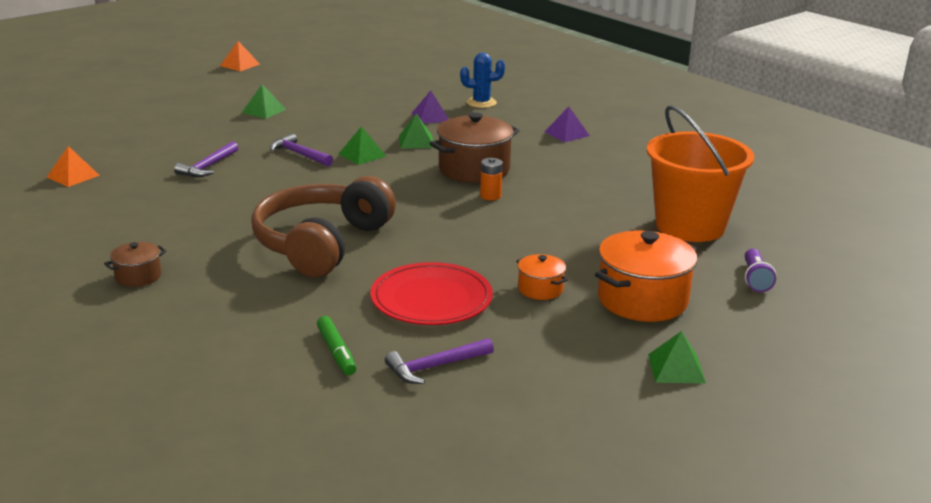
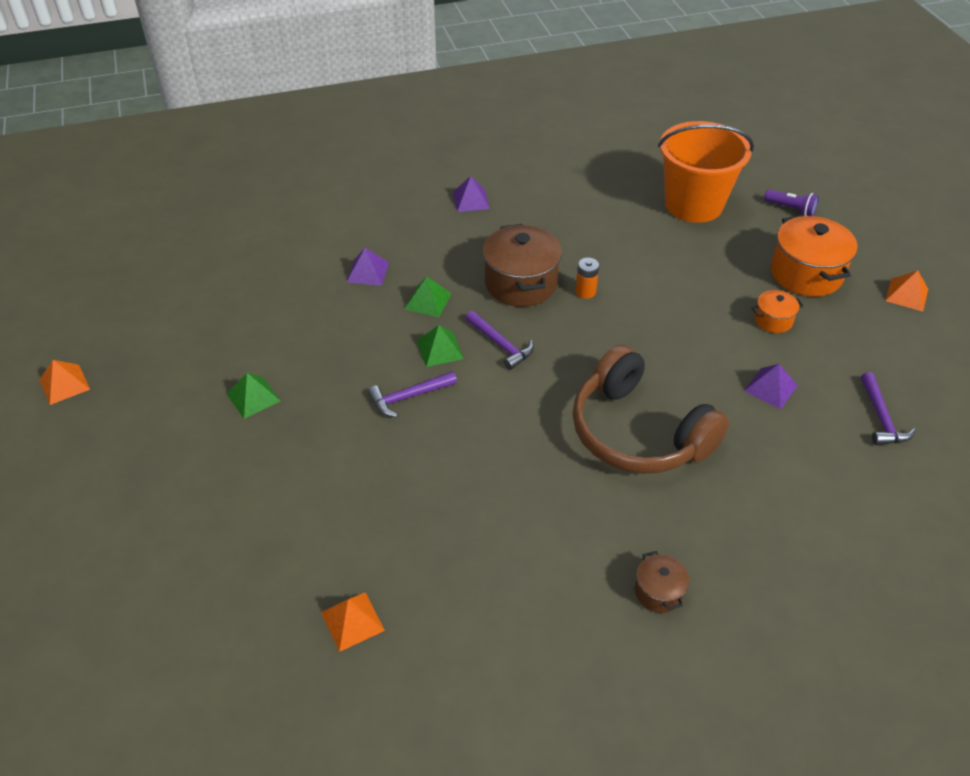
camera: 65 degrees left, 20 degrees up
(208, 167) = (399, 482): purple hammer -> purple hammer (500, 344)
(336, 352) = (845, 471): green marker -> none
(431, 299) = (770, 388): red plate -> purple pyramid
(481, 103) = (354, 226): blue cactus -> none
(676, 368) = (907, 295): green pyramid -> orange pyramid

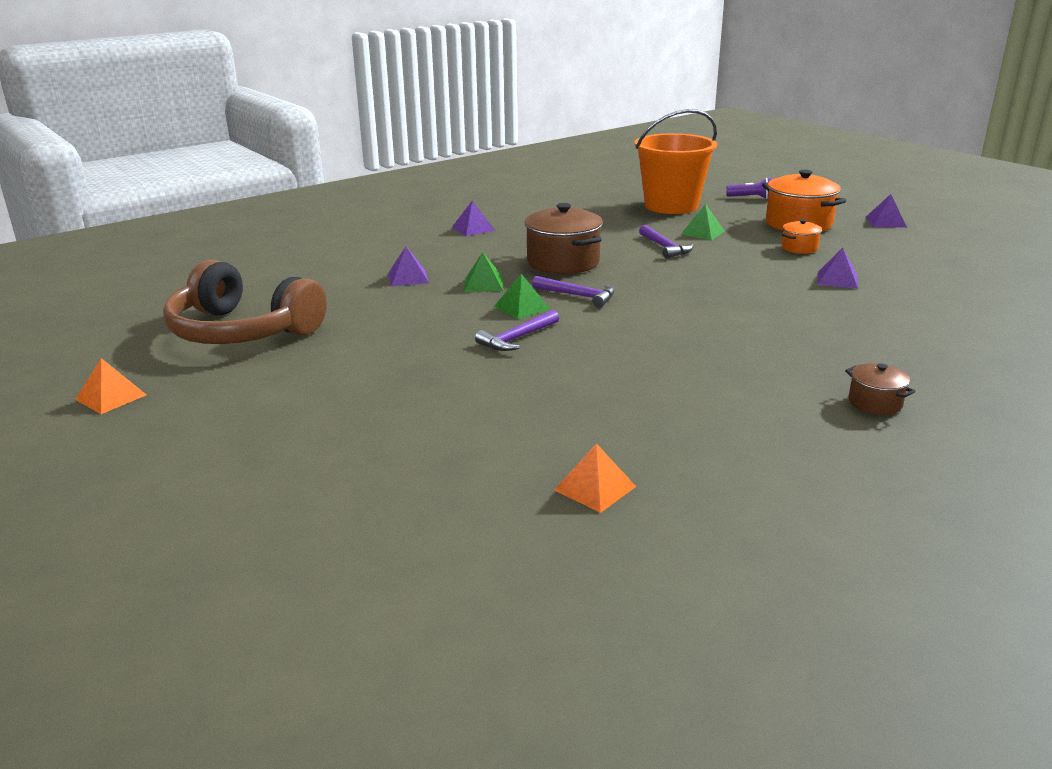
camera: 20 degrees left, 20 degrees down
(253, 397) = (349, 366): green pyramid -> green pyramid (702, 232)
(585, 292) = (626, 258): orange battery -> none
(638, 432) = (754, 320): brown headphones -> brown headphones (242, 331)
(881, 418) = (940, 279): purple hammer -> purple hammer (664, 247)
(907, 295) = (885, 222): orange pyramid -> purple pyramid

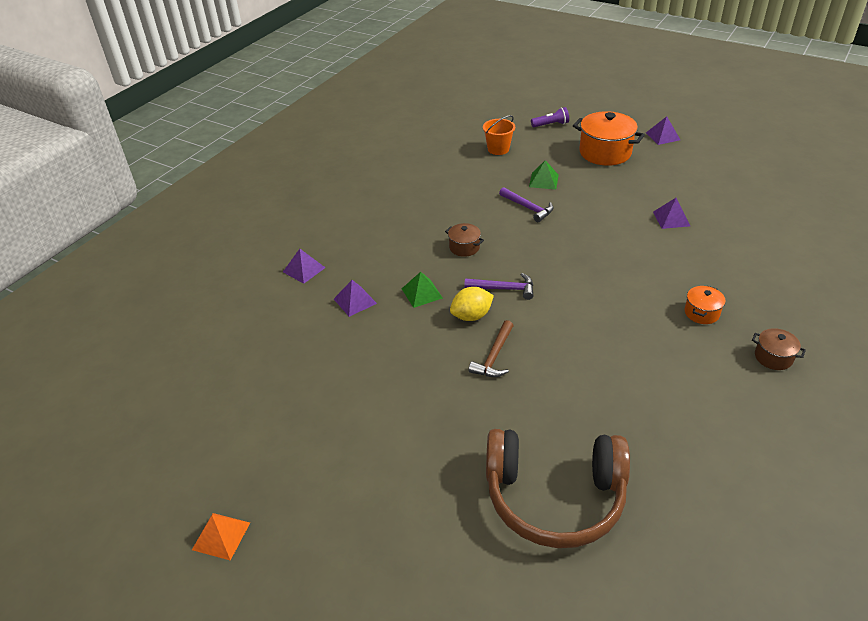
camera: 20 degrees left, 15 degrees up
(242, 331) = (267, 414): brown headphones -> brown headphones (554, 497)
(473, 228) = (361, 218): purple pyramid -> purple pyramid (304, 269)
(517, 338) = (494, 356): purple hammer -> brown hammer
(521, 307) = (471, 316): green pyramid -> yellow lemon
(563, 262) = (464, 247): brown pot -> brown pot, size x0.51
(595, 488) = (658, 511): orange pyramid -> none
(671, 206) = (498, 149): orange bucket -> orange bucket, size x0.49
(799, 248) = (623, 185): orange pot -> orange pot (701, 313)

